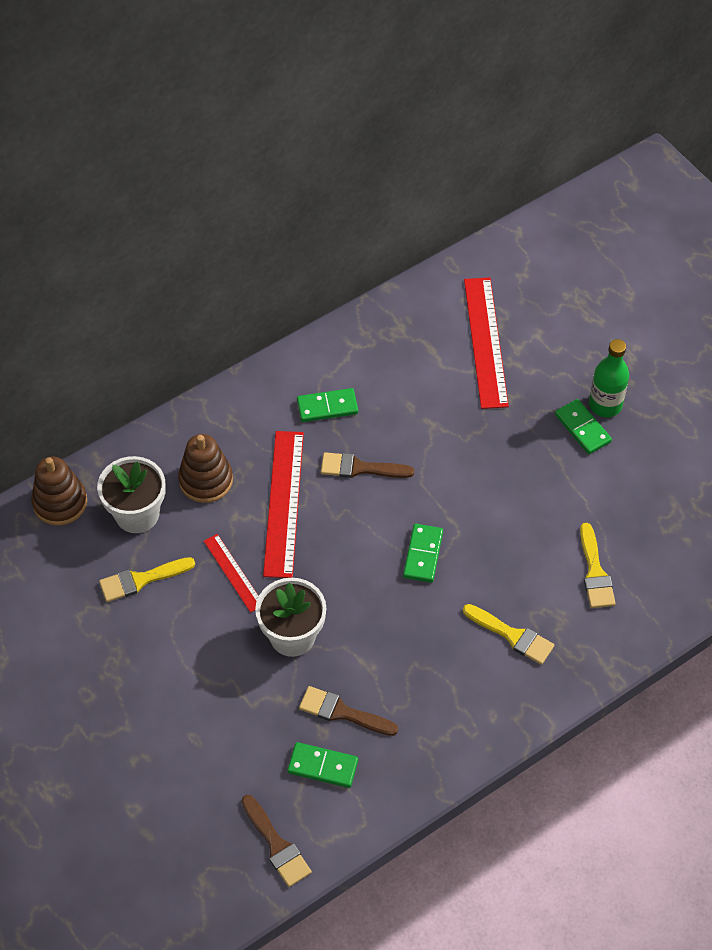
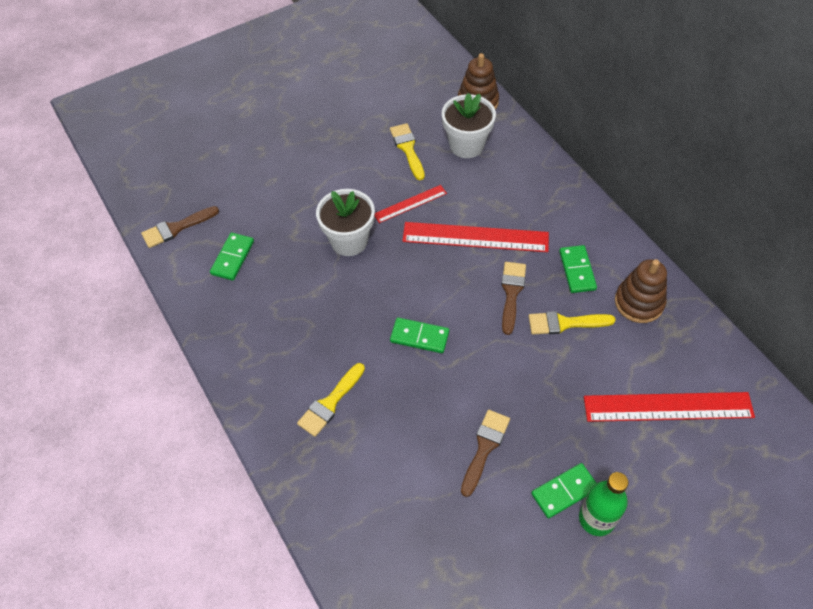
camera: 95 degrees right, 0 degrees up
(206, 480) = (498, 186): brown stacking toy -> brown stacking toy (639, 302)
(342, 712) = (276, 272): brown brush -> brown brush (484, 448)
(595, 572) = (391, 484): yellow brush -> yellow brush (565, 323)

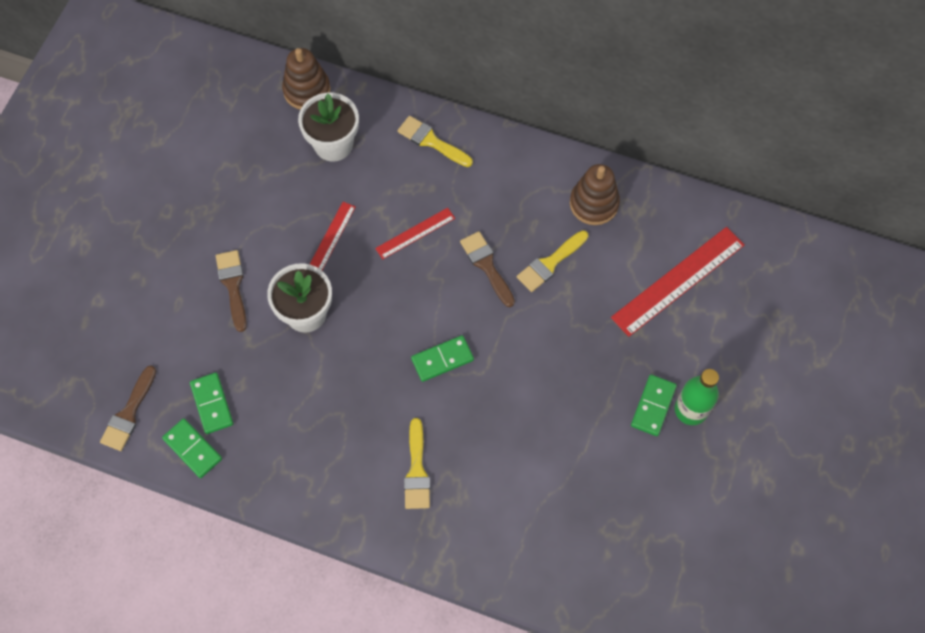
camera: 40 degrees left, 10 degrees up
(407, 149) = (281, 183): yellow brush -> yellow brush (431, 141)
(475, 237) = (415, 233): red ruler -> red ruler, size x0.55
(484, 448) = (569, 416): brown brush -> brown brush (233, 285)
(577, 270) = (524, 207): green domino -> green domino (193, 449)

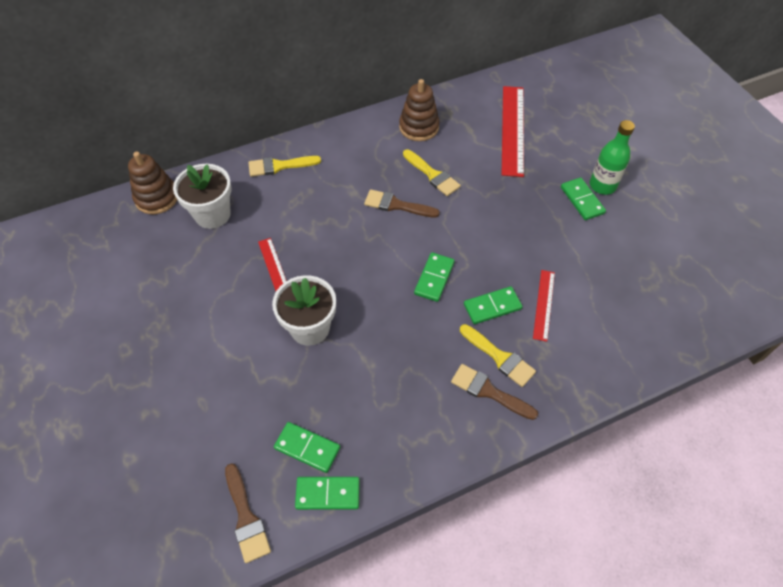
camera: 45 degrees left, 10 degrees down
(233, 285) = (234, 355): brown brush -> brown brush (488, 391)
(415, 233) = (329, 222): red ruler -> red ruler (544, 304)
(459, 426) = (492, 307): none -> green domino
(550, 263) = (432, 175): yellow brush -> yellow brush turned 45 degrees counterclockwise

